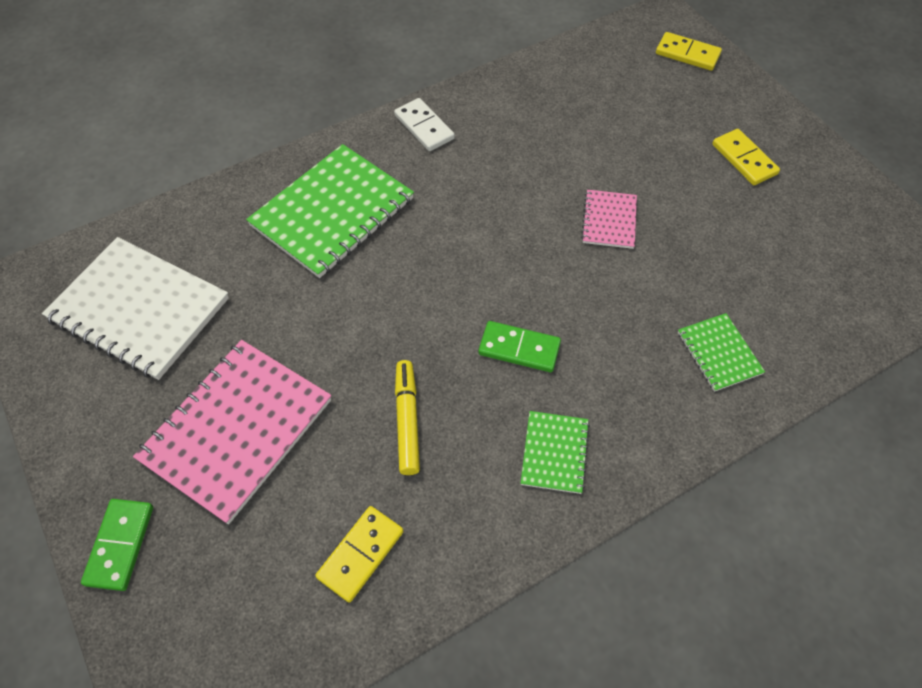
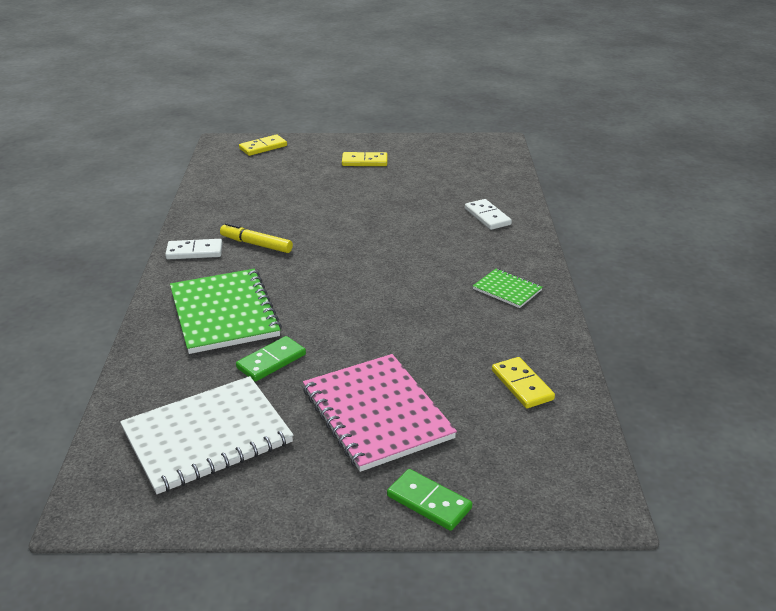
camera: 60 degrees left, 25 degrees down
(407, 421) = (437, 336): yellow marker -> yellow marker (256, 244)
(519, 348) = (422, 277): green domino -> green domino (271, 361)
(609, 220) = (359, 215): pink notebook -> none
(719, 353) = (487, 216): green notebook -> white domino

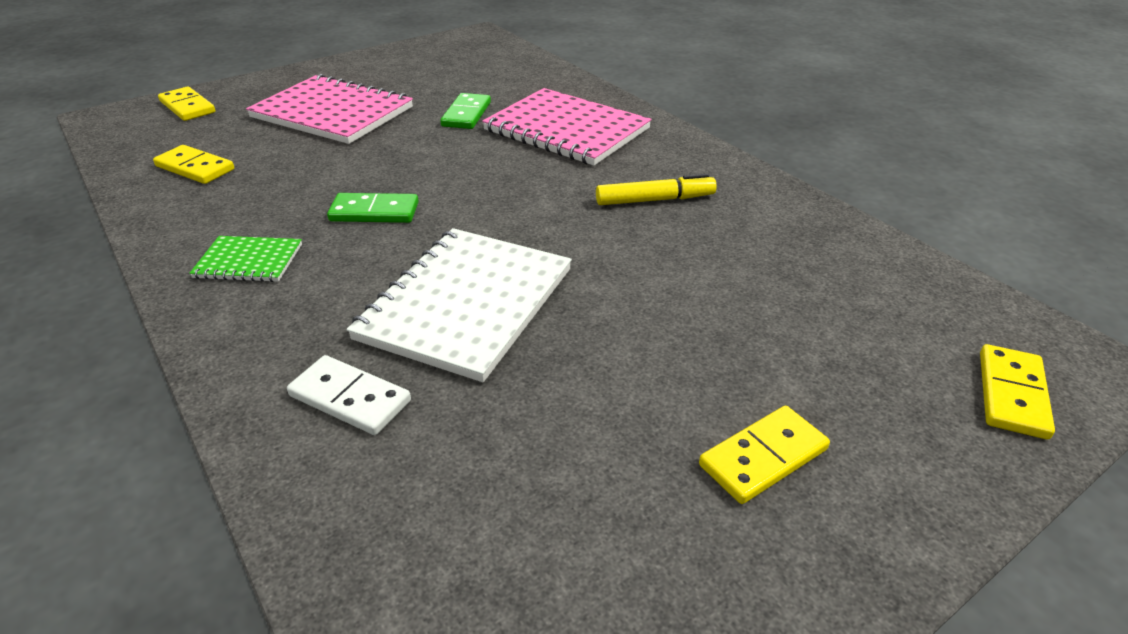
camera: 145 degrees right, 5 degrees up
(194, 252) = (705, 167): white domino -> none
(207, 436) = (454, 70): white notebook -> white notebook (467, 304)
(224, 313) = (567, 129): green notebook -> pink notebook
(429, 502) = (253, 87): green domino -> green domino (374, 212)
(511, 490) = (187, 107): none -> yellow domino

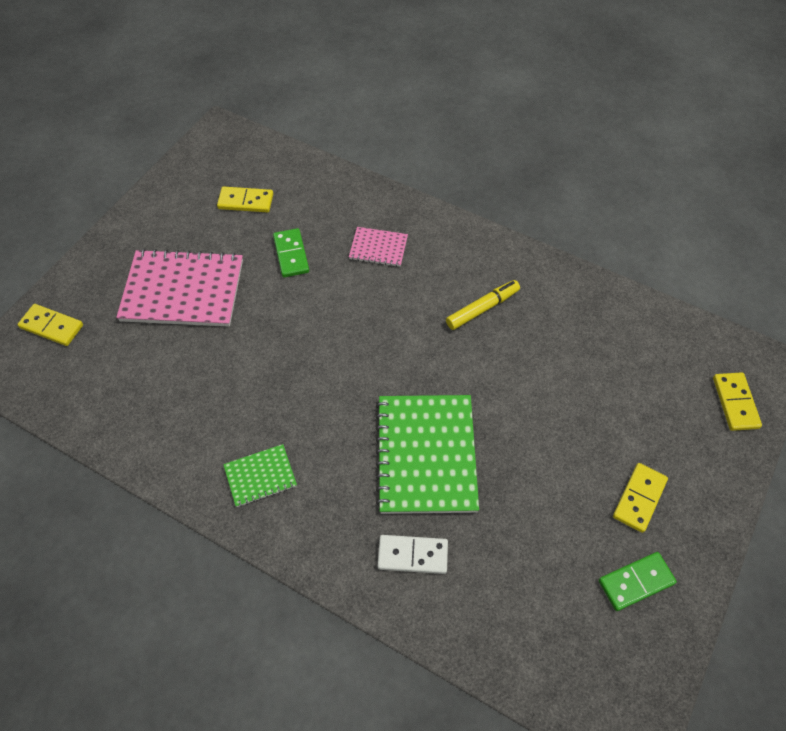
camera: 25 degrees left, 20 degrees up
(195, 168) = (132, 399): yellow domino -> yellow domino (245, 201)
(374, 212) = (306, 394): green domino -> green domino (636, 582)
(467, 304) = (426, 455): white notebook -> green notebook
(567, 129) = (378, 248): pink notebook -> pink notebook, size x0.49

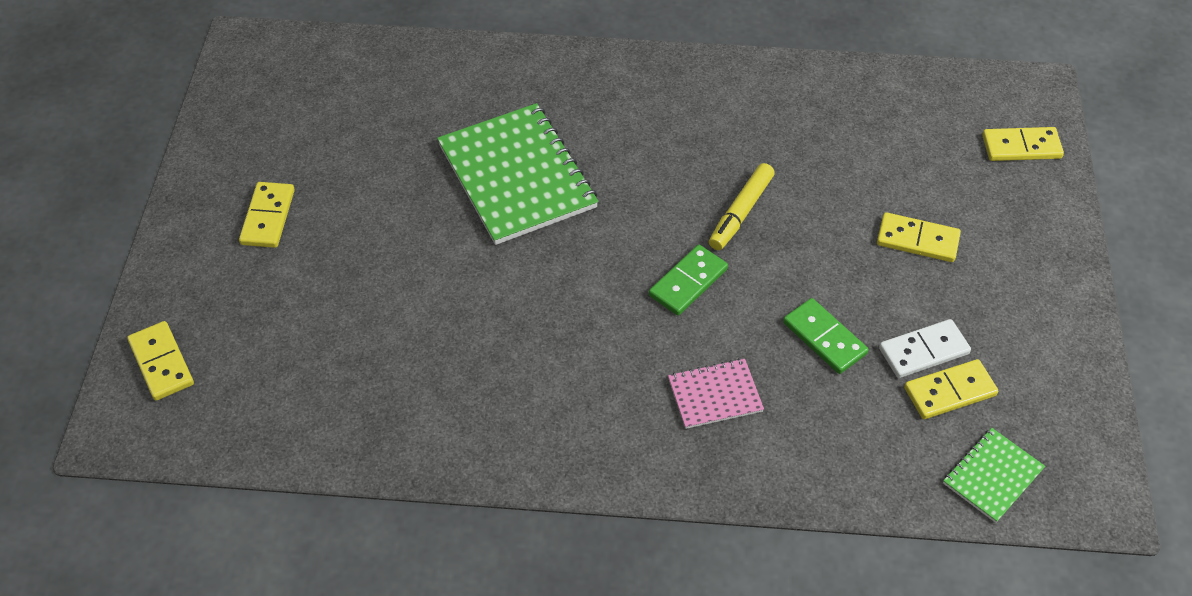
camera: 155 degrees right, 5 degrees down
(183, 290) = (917, 240): pink notebook -> yellow domino
(260, 476) = (676, 99): green notebook -> green notebook (992, 476)
(412, 555) = (487, 92): white domino -> white domino (923, 351)
(482, 309) = (528, 362): yellow marker -> yellow marker (741, 212)
(636, 582) = (258, 145): green domino -> green domino (688, 282)

